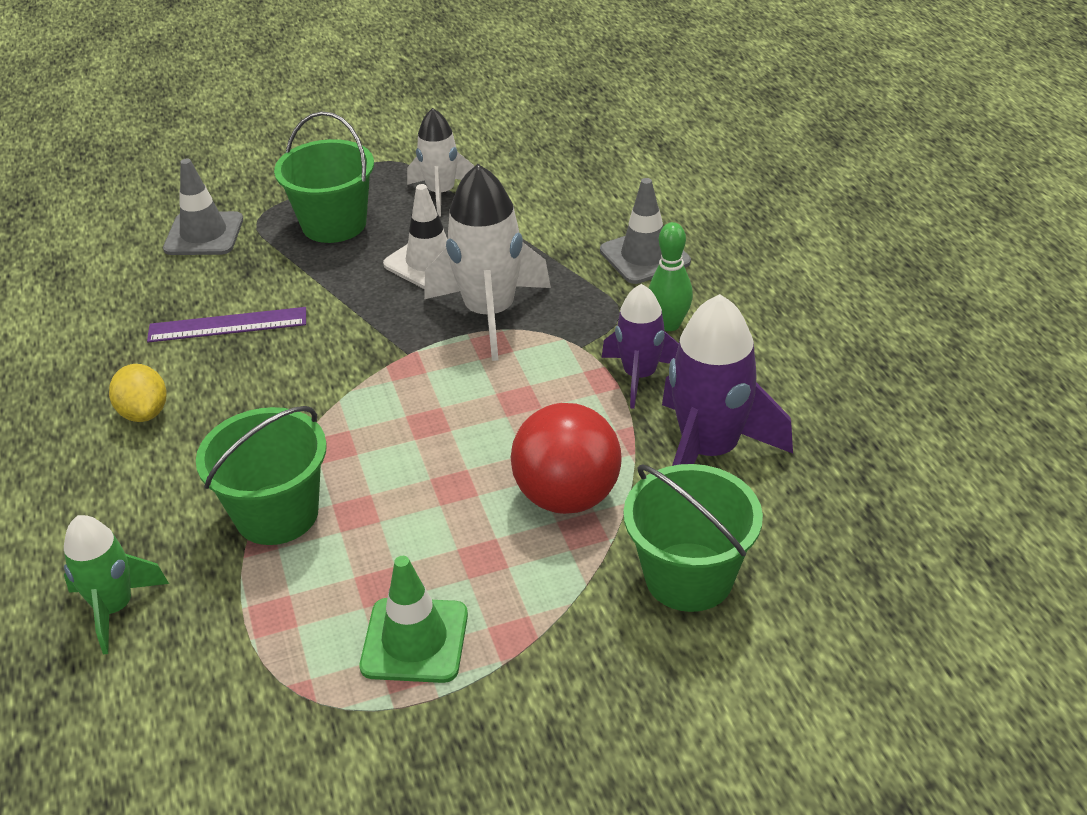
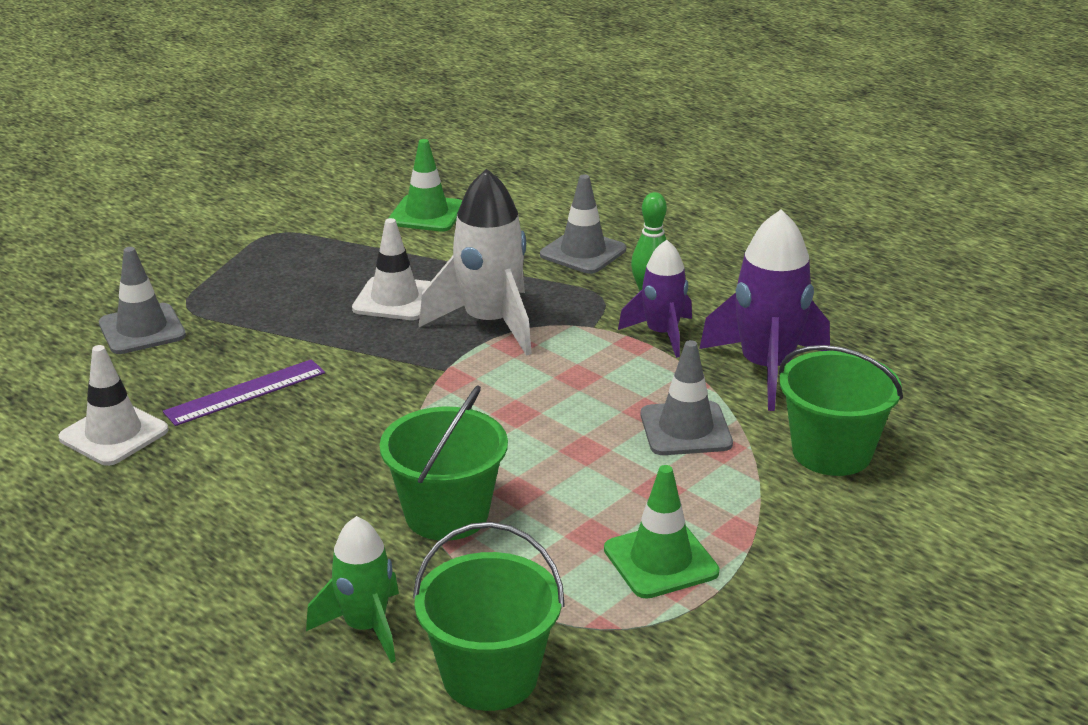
camera: 30 degrees left, 10 degrees down
(97, 335) = (114, 434): none -> white traffic cone
(144, 412) = (232, 479): yellow lemon -> none
(334, 224) = (270, 292): green bucket -> green bucket (490, 676)
(441, 193) = (352, 247): white rocket -> none
(536, 173) = (427, 214): none -> green traffic cone
(567, 496) = (685, 429): red ball -> grey traffic cone

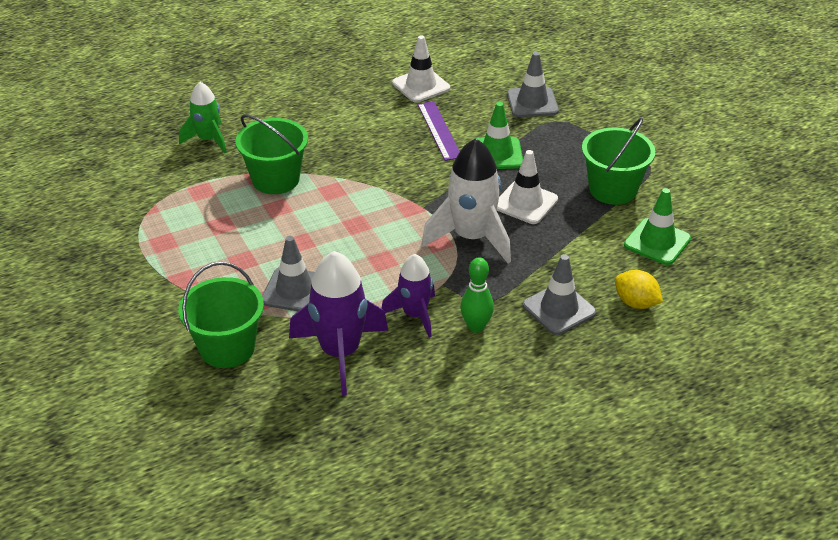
camera: 110 degrees right, 10 degrees up
(490, 676) = (147, 168): green bucket -> green bucket (613, 189)
(541, 214) = (636, 303): none -> yellow lemon
(661, 561) = (182, 243): green traffic cone -> green traffic cone (497, 154)

